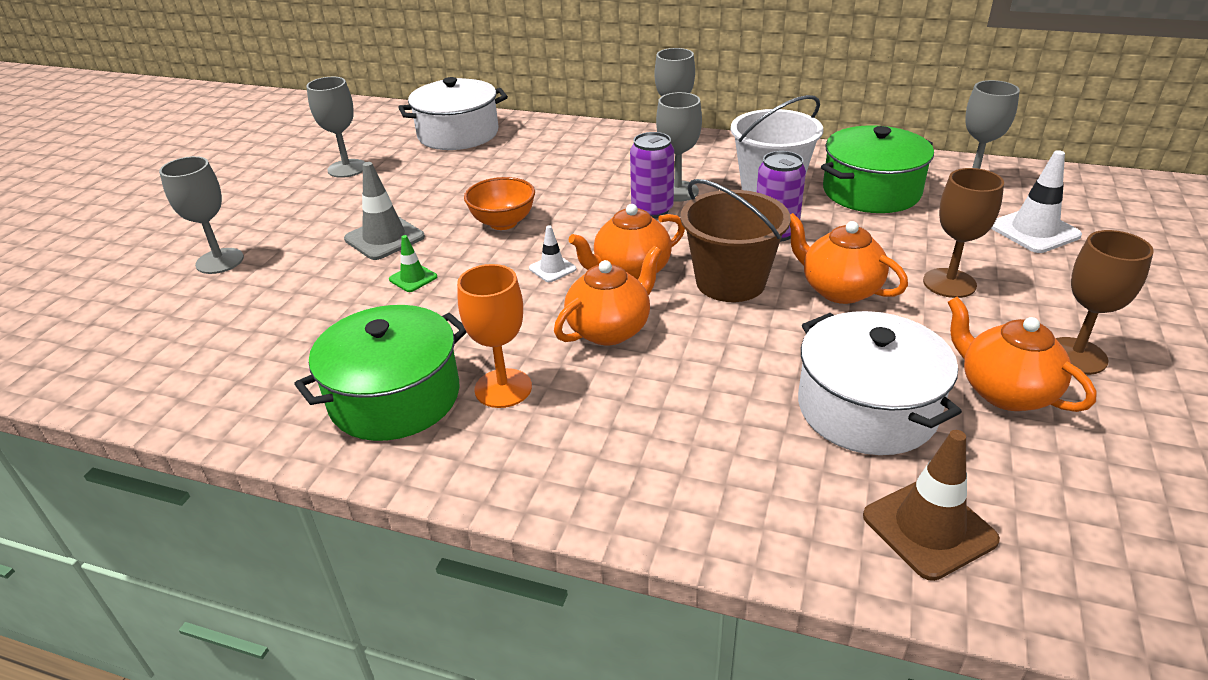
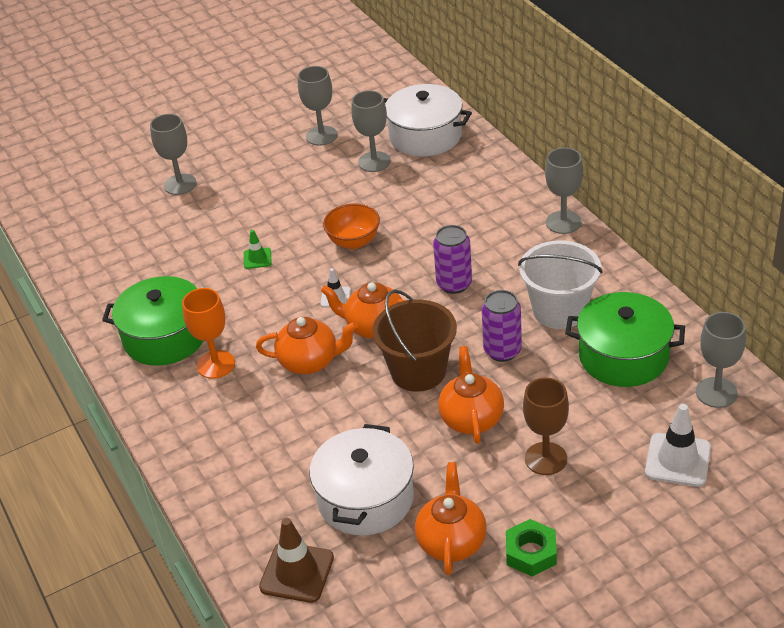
camera: 45 degrees right, 5 degrees up
(384, 238) = (277, 215): grey traffic cone -> none
(677, 191) = (493, 277): grey goblet -> grey goblet (374, 162)
(1075, 356) = (531, 553): brown goblet -> green nut

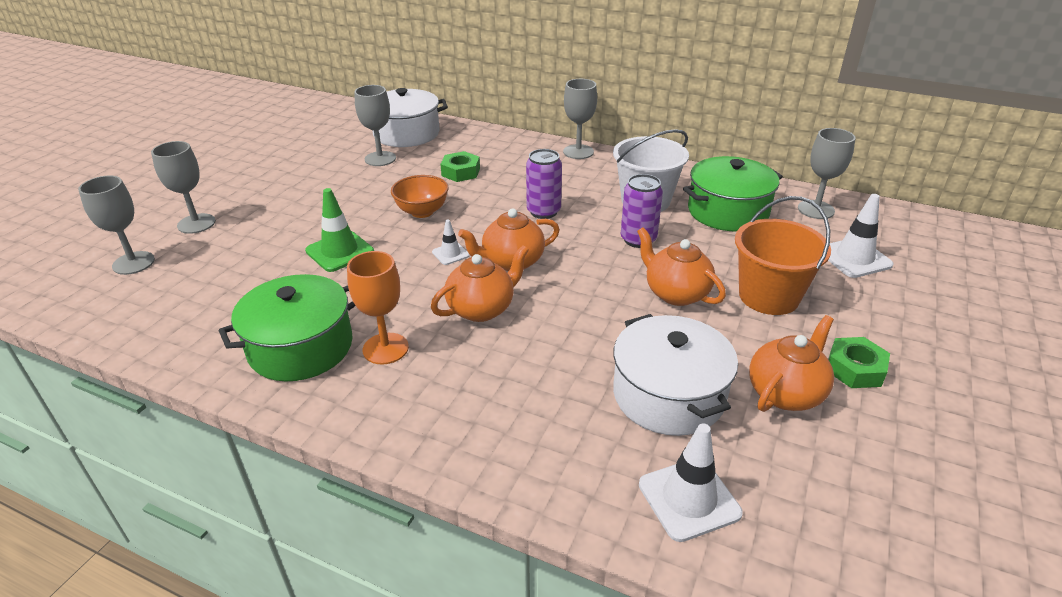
camera: 40 degrees left, 5 degrees down
(257, 258) = (340, 251): green traffic cone -> green traffic cone, size x1.80
(297, 572) = (689, 499): brown traffic cone -> white traffic cone
(321, 136) = (312, 155): grey goblet -> grey goblet (133, 263)
(418, 371) = (589, 278): brown bucket -> none
(428, 206) = (460, 172): none -> green nut
(451, 541) = (785, 393): orange teapot -> orange teapot turned 75 degrees clockwise
(545, 458) = (768, 296): brown goblet -> orange bucket

